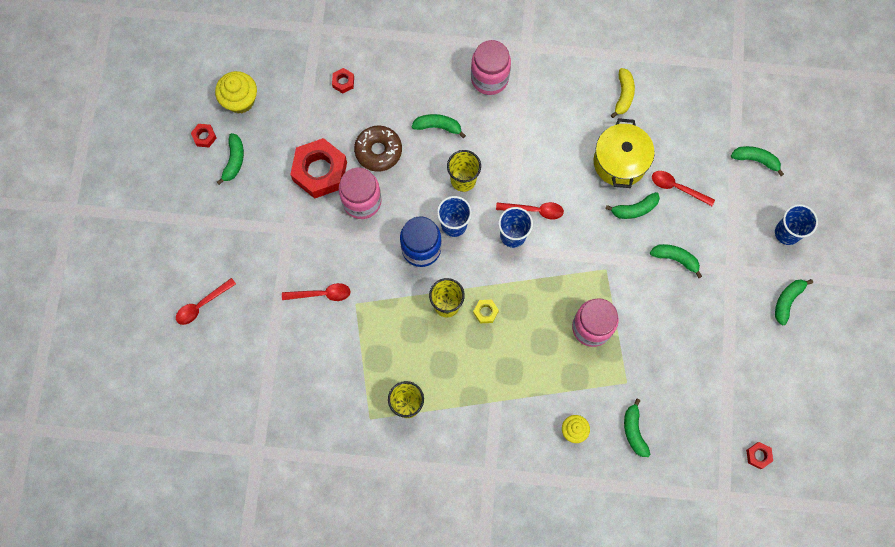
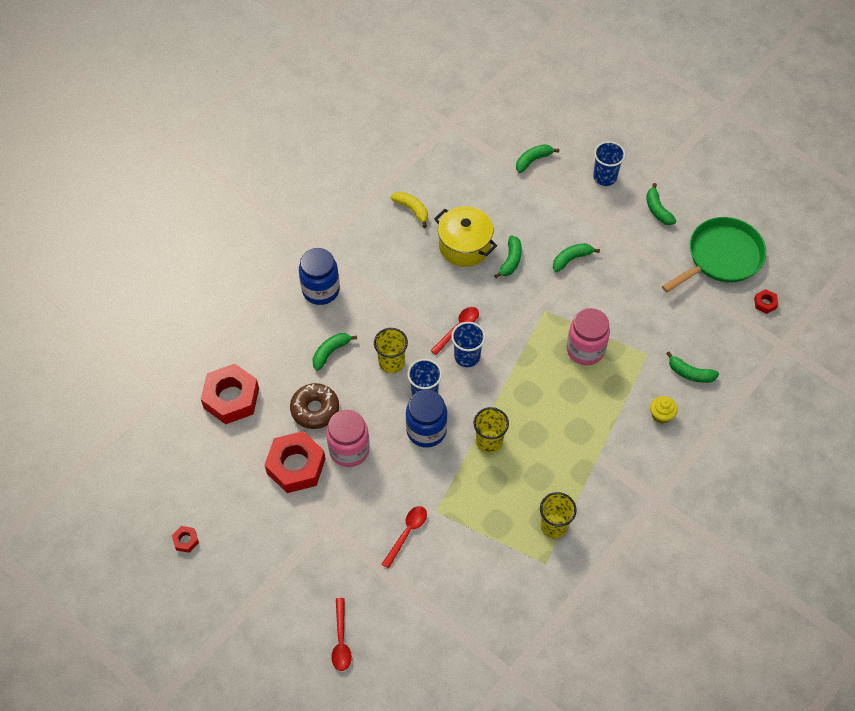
camera: 55 degrees left, 15 degrees down
(234, 161) = (229, 529): green banana -> none
(240, 100) = (177, 489): yellow cupcake -> none
(343, 82) = (231, 398): red nut -> red nut, size x2.33
(485, 312) = (517, 417): yellow nut -> none
(489, 78) = (321, 290): pink jar -> blue jar
(677, 188) = (515, 222): red spoon -> none
(779, 387) = (721, 257): none -> green pan

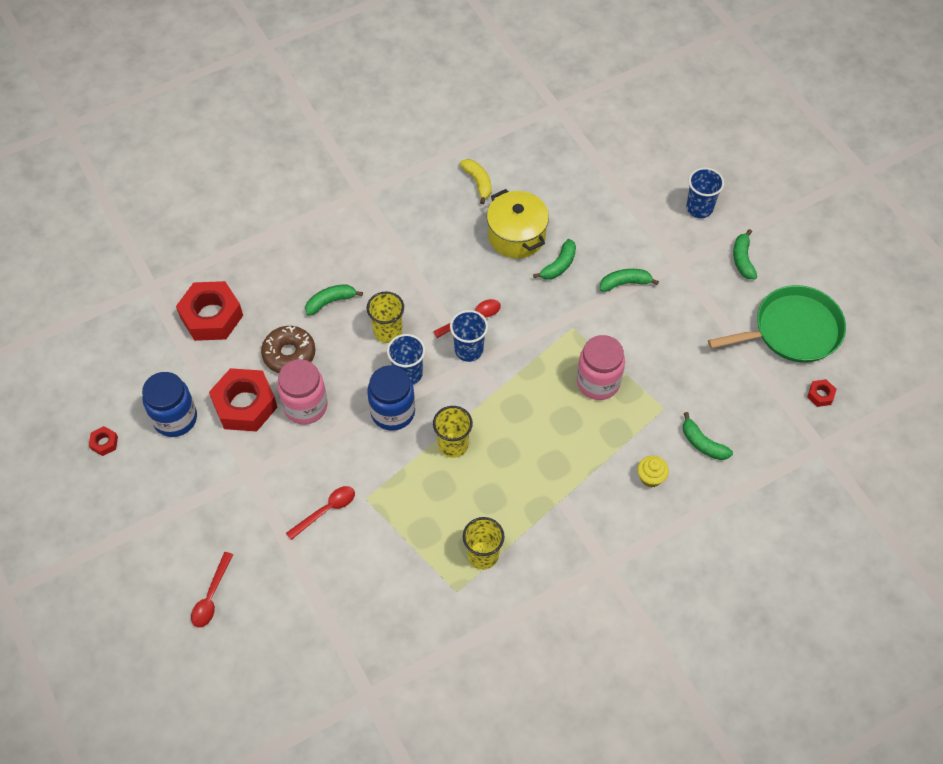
camera: 20 degrees right, 0 degrees up
(321, 290) = (348, 236): blue jar -> blue jar (175, 418)
(533, 160) = (629, 168): green banana -> none

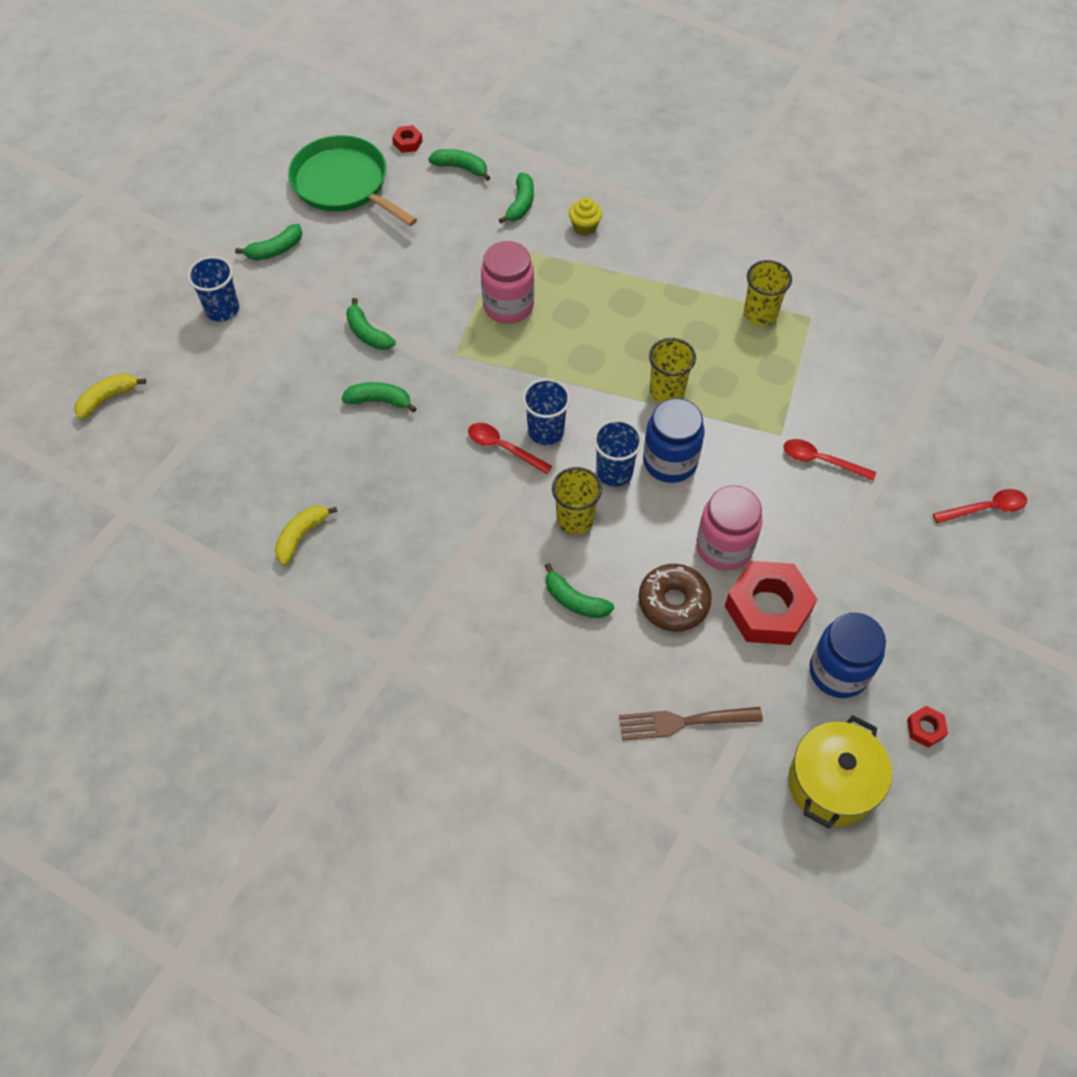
camera: 120 degrees left, 0 degrees up
(211, 316) = (684, 722): red nut -> brown fork
(516, 236) = (361, 459): yellow pot -> yellow pot (831, 784)
(654, 123) = (108, 398): none -> yellow banana
(769, 420) = (461, 168): none -> green banana

